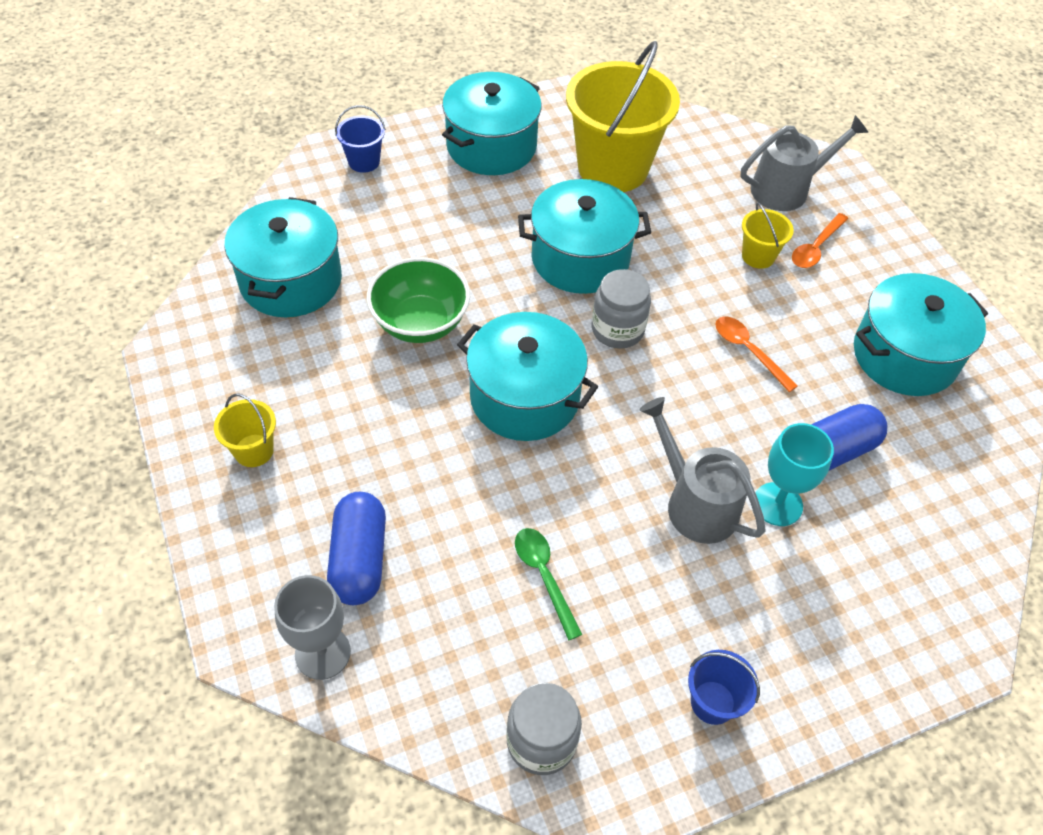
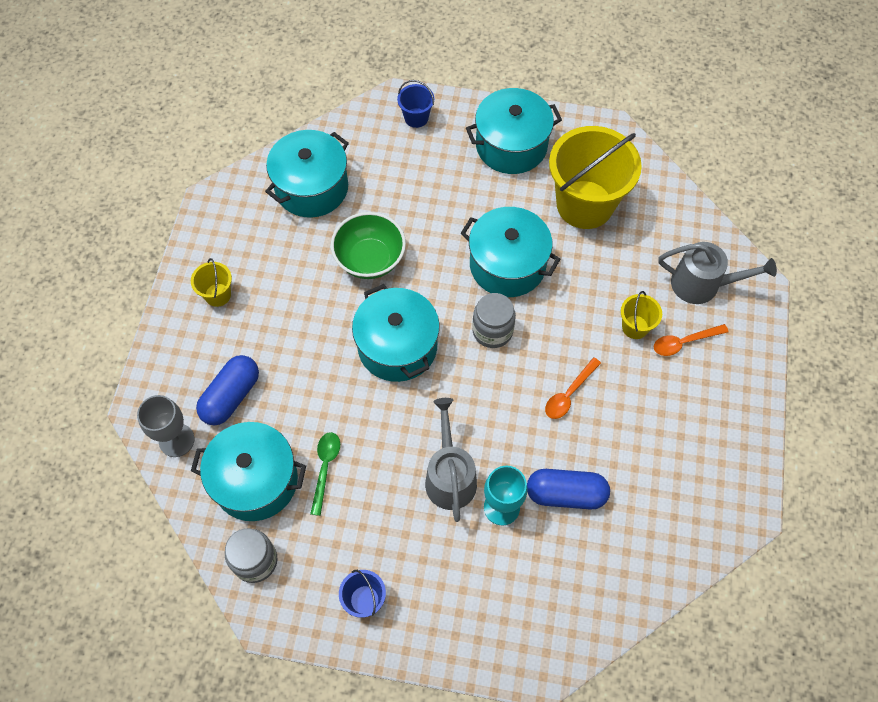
camera: 35 degrees right, 10 degrees up
(748, 351) = (569, 394): orange spoon -> orange spoon turned 135 degrees counterclockwise
(904, 356) = (678, 457): turquoise pot -> turquoise pot (255, 480)

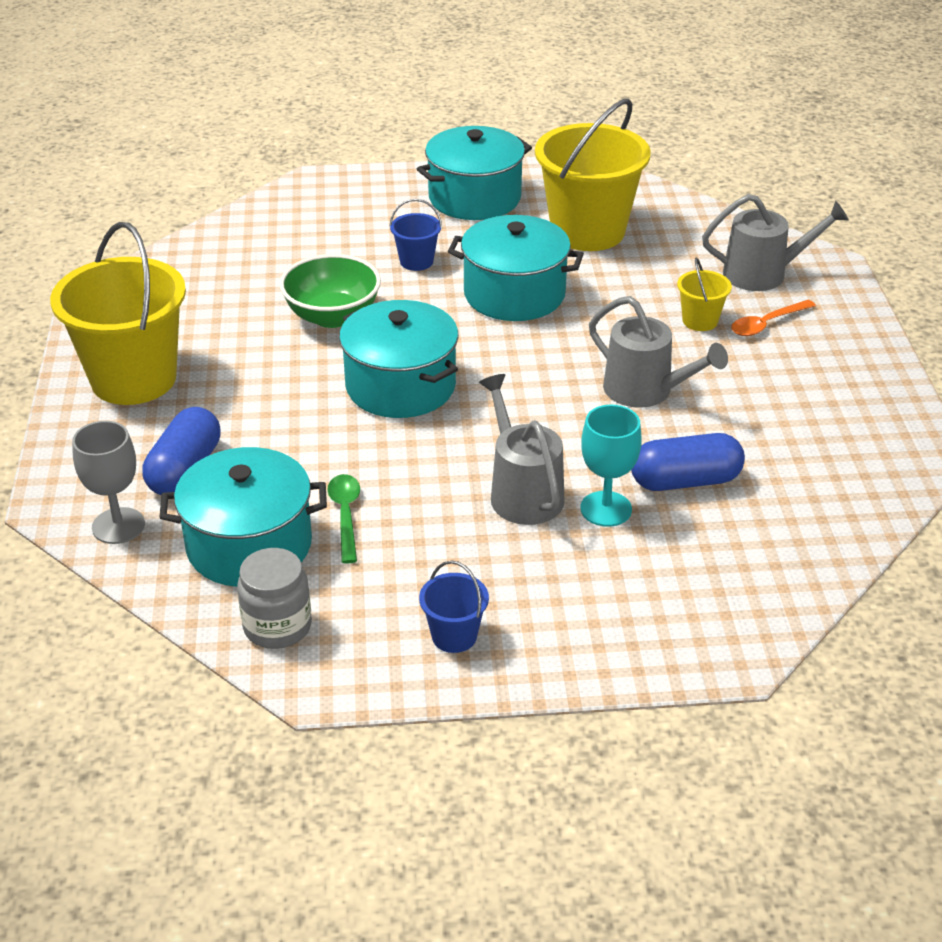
camera: 15 degrees left, 25 degrees down
(218, 295) = (133, 379): yellow bucket -> yellow bucket, size x2.28
(311, 187) = (230, 267): turquoise pot -> none
(416, 118) = (345, 192): blue bucket -> blue bucket (416, 261)
(492, 331) = (520, 352): grey jar -> none
(569, 394) = (645, 391): orange spoon -> grey watering can

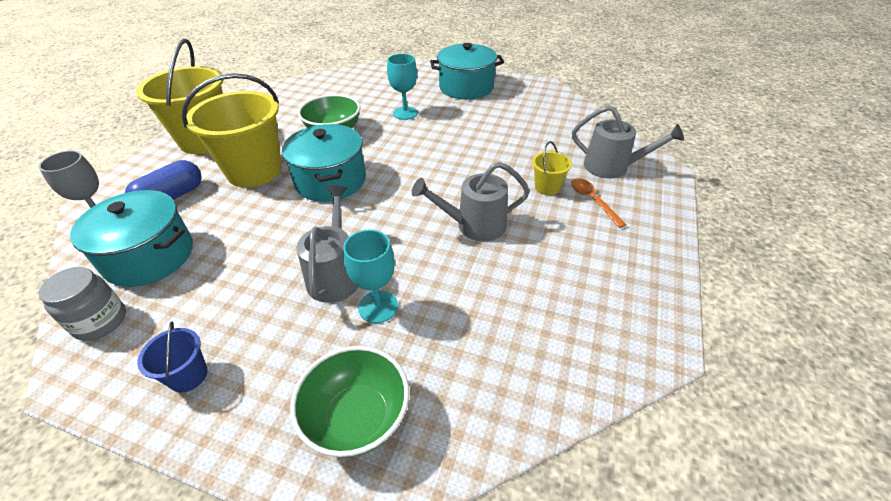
camera: 25 degrees right, 5 degrees up
(345, 515) = (219, 254): green spoon -> none
(416, 261) = (405, 113): blue bucket -> turquoise goblet
(514, 294) = (443, 143): turquoise pot -> none
(587, 231) = (516, 117): yellow bucket -> yellow bucket (254, 171)
(645, 391) = (475, 225): grey watering can -> grey watering can turned 105 degrees clockwise
(675, 608) = (357, 418): none -> green bowl
(685, 481) = (451, 303): blue capsule -> none
(767, 324) = (593, 201): orange spoon -> orange spoon turned 75 degrees clockwise

